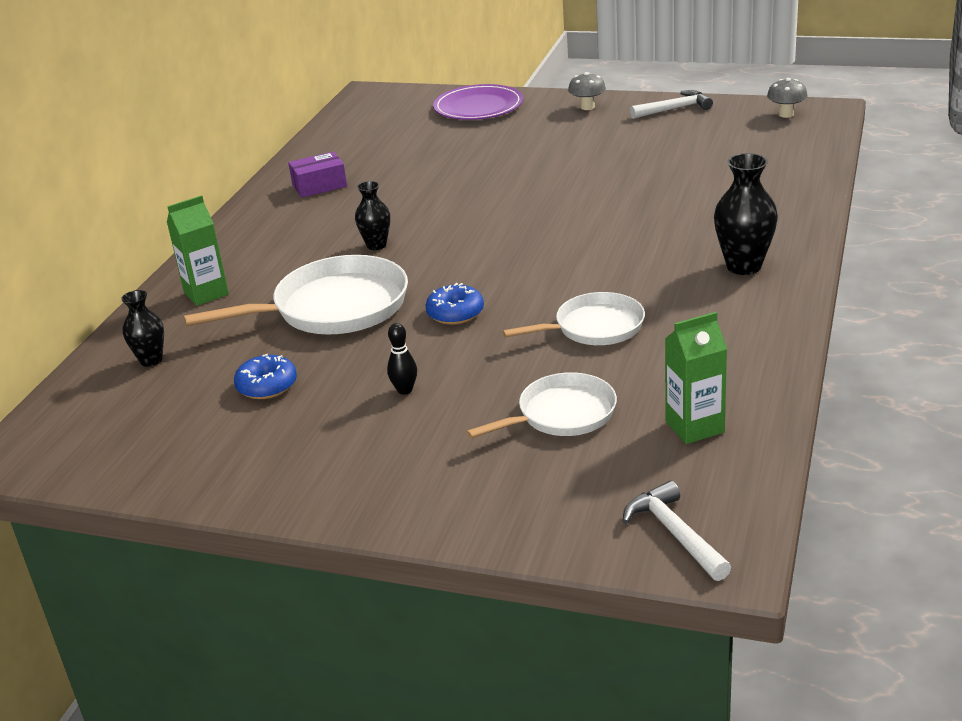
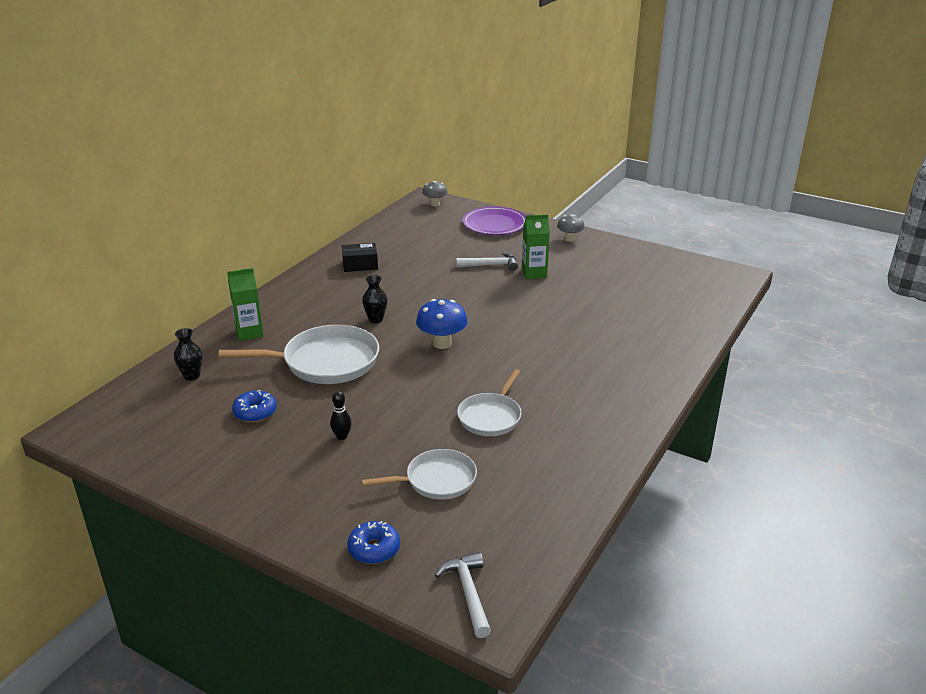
camera: 10 degrees right, 0 degrees up
(319, 185) = (360, 265): purple box -> black box
(455, 313) = (403, 384): blue donut -> blue donut (374, 549)
(482, 256) = (442, 343): none -> blue mushroom
(594, 327) = (491, 417): white pan -> white pan turned 120 degrees clockwise
(674, 109) = (630, 253): white hammer -> white hammer (490, 265)
(694, 427) = (522, 512): green carton -> green carton (534, 273)
(743, 266) = (618, 391): black vase -> none
(786, 114) = (708, 273): grey mushroom -> grey mushroom (435, 204)

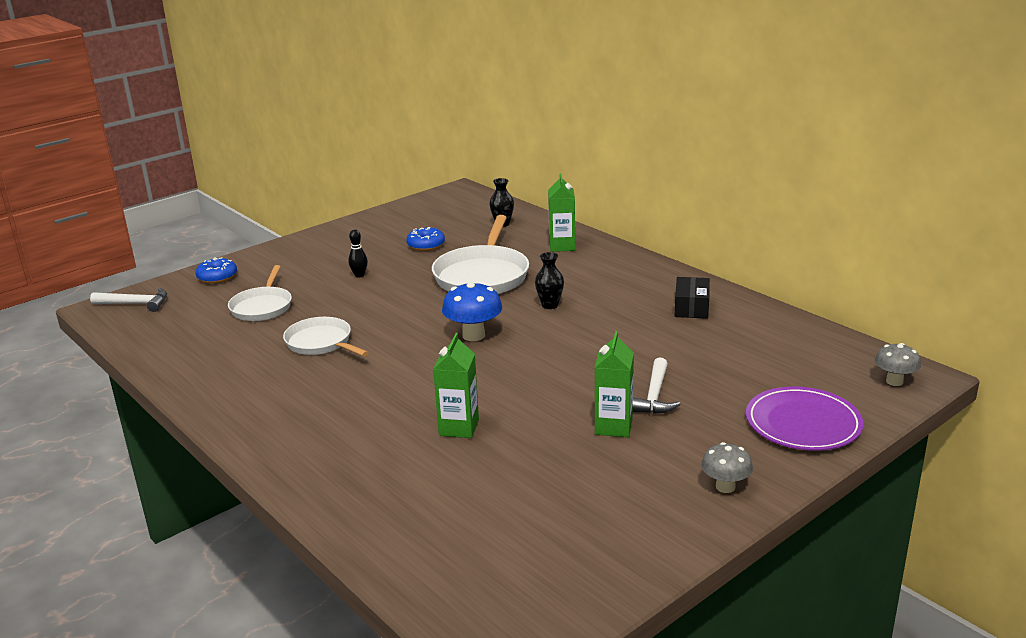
camera: 110 degrees right, 5 degrees down
(571, 323) = (459, 427): none -> green carton

